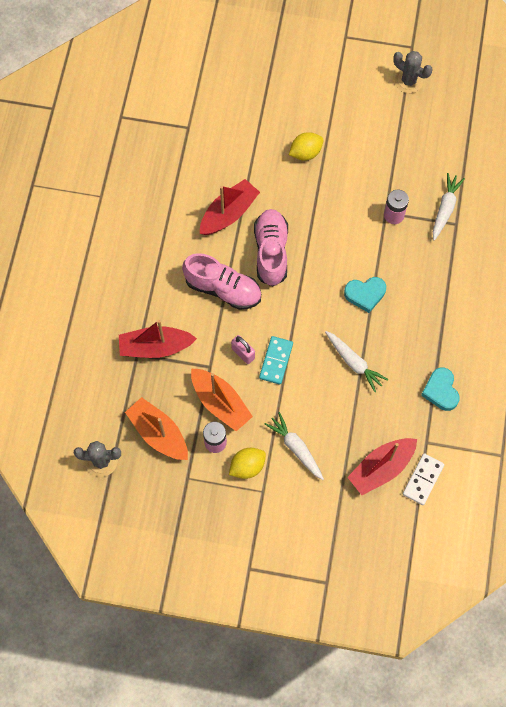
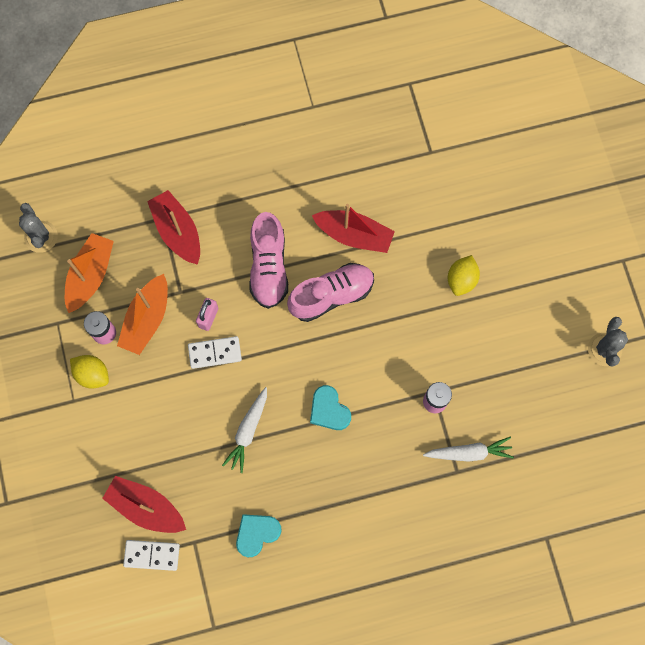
camera: 65 degrees right, 5 degrees up
(276, 361) = (215, 353): turquoise domino -> white domino
(296, 448) = (131, 413): white carrot -> none
(305, 153) = (461, 280): yellow lemon -> yellow lemon turned 75 degrees clockwise

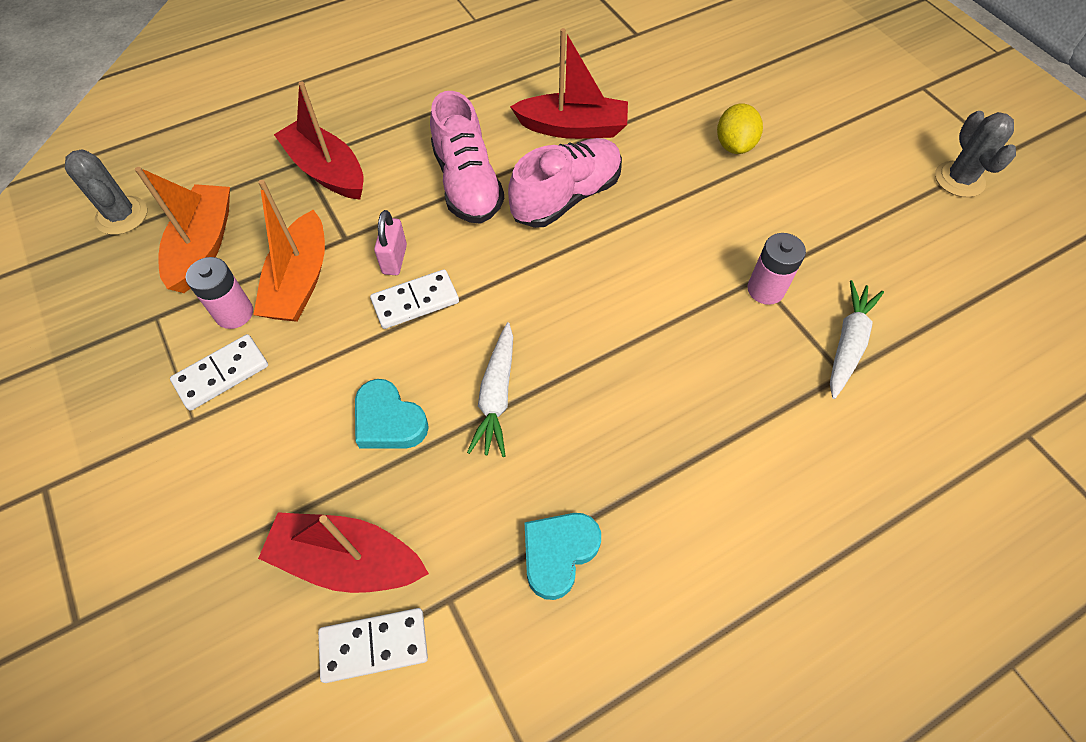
camera: 15 degrees left, 15 degrees down
(92, 374) = (221, 374): yellow lemon -> white domino
(329, 410) = (614, 337): turquoise heart -> turquoise heart (388, 421)
(469, 452) = (847, 343): white carrot -> white carrot turned 45 degrees counterclockwise

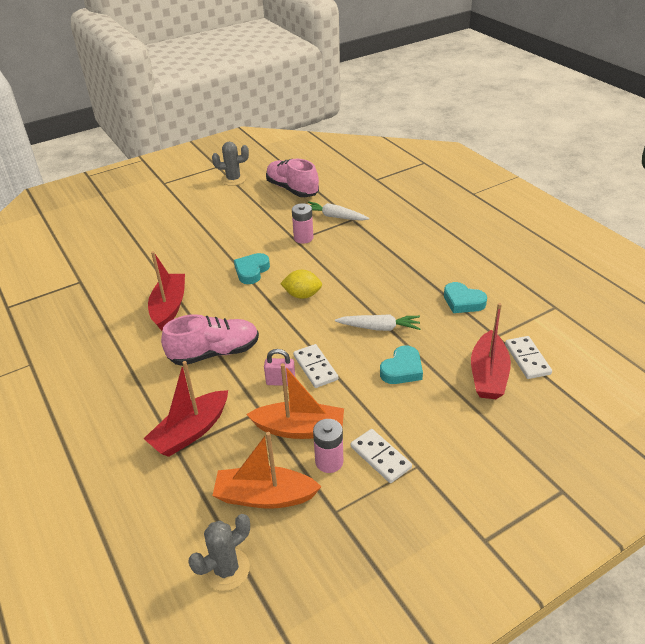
camera: 90 degrees left, 20 degrees down
(566, 197) = (232, 308): pink shoe -> pink shoe (292, 189)
(661, 217) = (251, 271): none -> turquoise heart
(734, 145) = (197, 244): yellow lemon -> yellow lemon (302, 295)

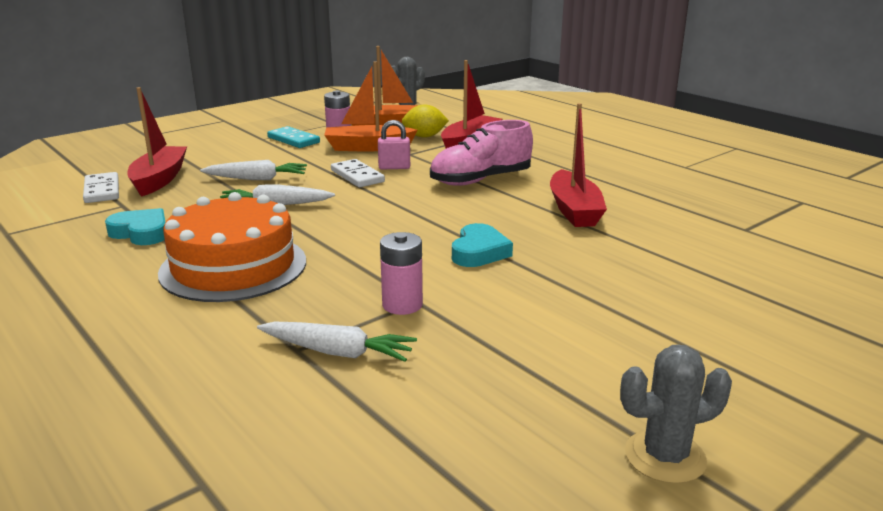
camera: 170 degrees right, 15 degrees down
(292, 189) = (465, 428): pink shoe -> none
(302, 295) = (385, 229): yellow lemon -> yellow lemon (424, 136)
(380, 457) = (293, 140): white domino -> turquoise domino
(392, 268) = (233, 266): none -> orange cake
(402, 369) = (257, 179): turquoise heart -> white carrot

